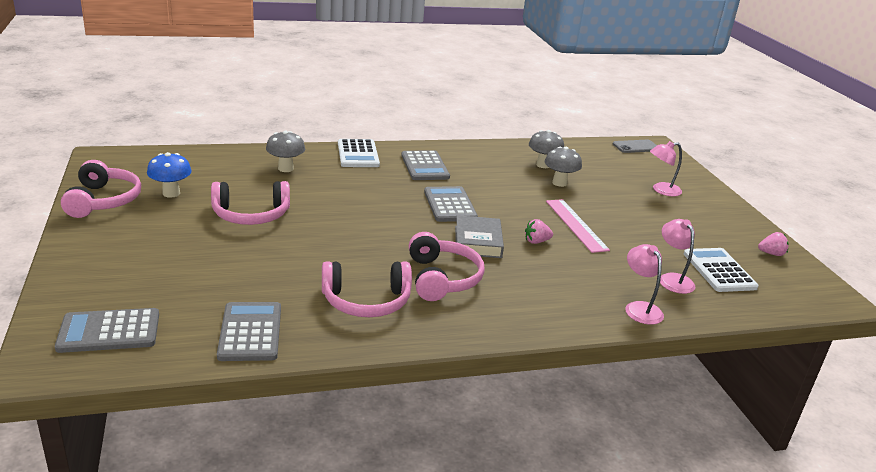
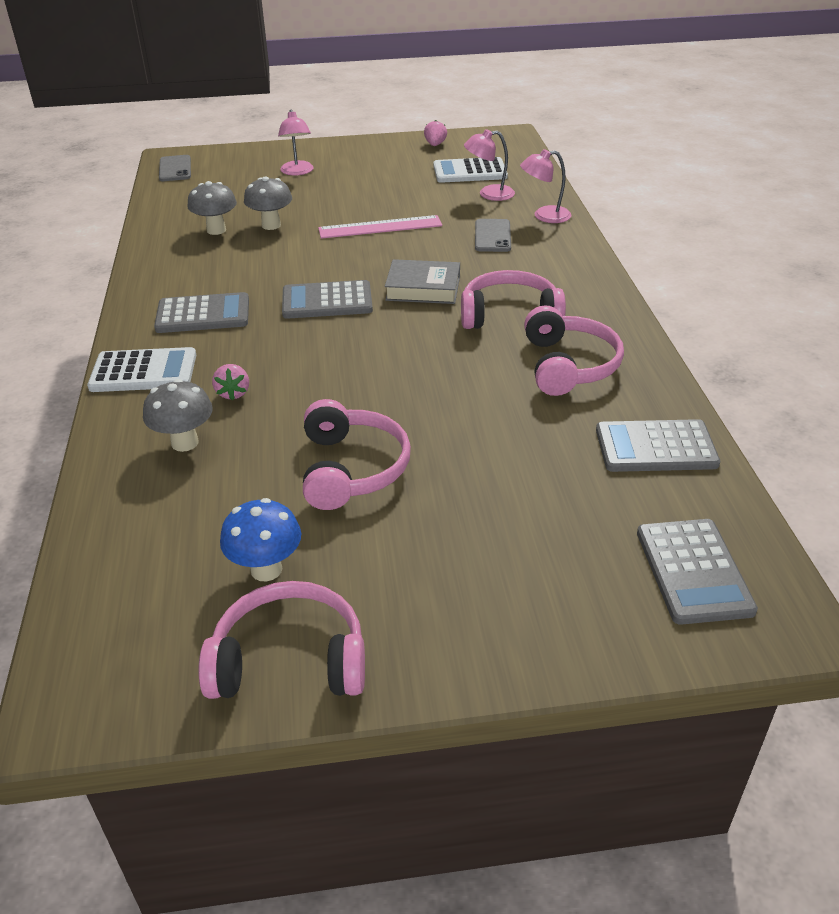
camera: 80 degrees left, 10 degrees up
(536, 241) = (420, 253): pink strawberry -> pink strawberry (233, 393)
(582, 277) = (492, 236): none -> grey phone

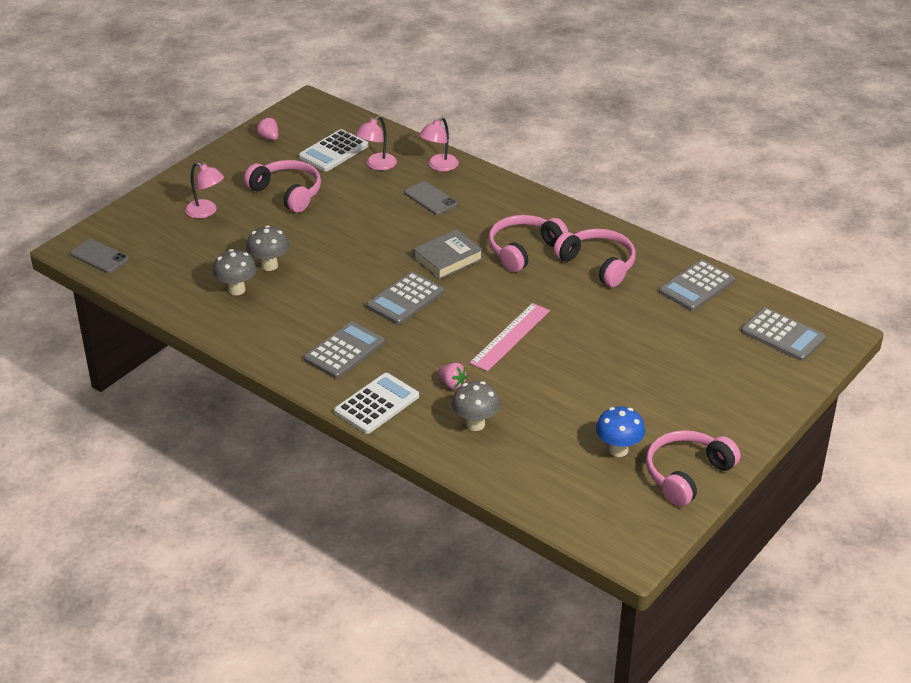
camera: 45 degrees left, 0 degrees up
(352, 468) = (580, 383): pink headphones -> pink headphones (287, 193)
(380, 227) = (347, 228): pink ruler -> pink ruler (510, 337)

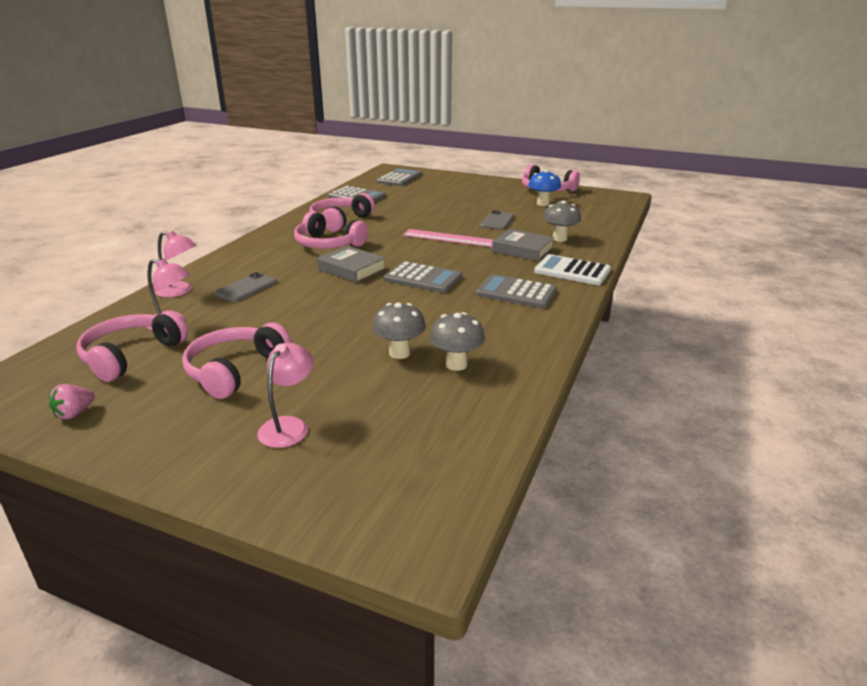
camera: 105 degrees left, 10 degrees down
(99, 257) = (438, 504): grey phone -> grey phone (497, 221)
(333, 151) = (131, 355): white calculator -> pink headphones
(452, 384) = (522, 250): pink strawberry -> grey book

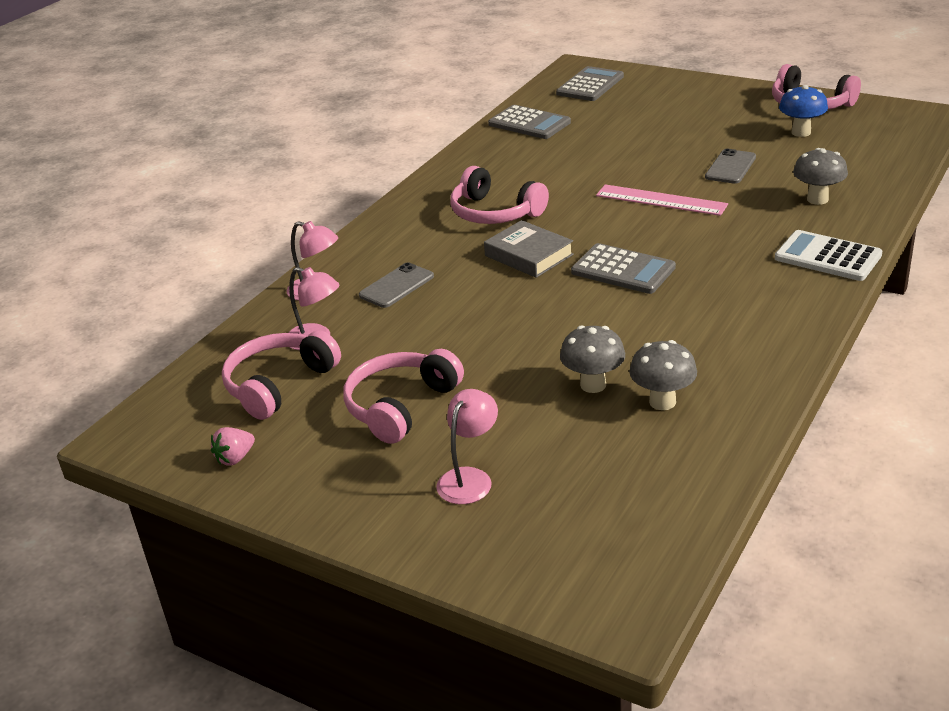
camera: 10 degrees right, 5 degrees up
(340, 221) = (508, 171): pink headphones -> none
(516, 292) = (746, 293): grey calculator -> none
(522, 250) = (762, 220): grey book -> none

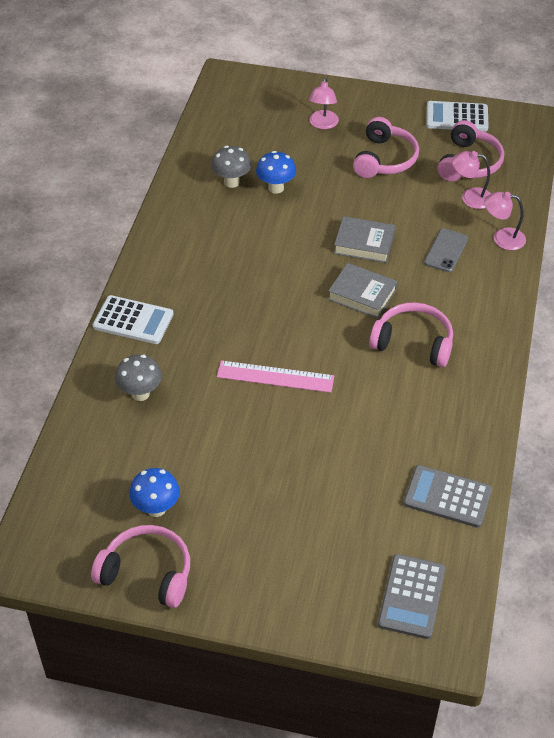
camera: 160 degrees right, 15 degrees up
(235, 458) = (457, 117): pink strawberry -> white calculator
(497, 303) = (364, 243): none -> grey book
(593, 385) = (276, 188): grey mushroom -> blue mushroom
(623, 270) = (284, 287): grey calculator -> none
(730, 167) = (221, 435): grey phone -> none

